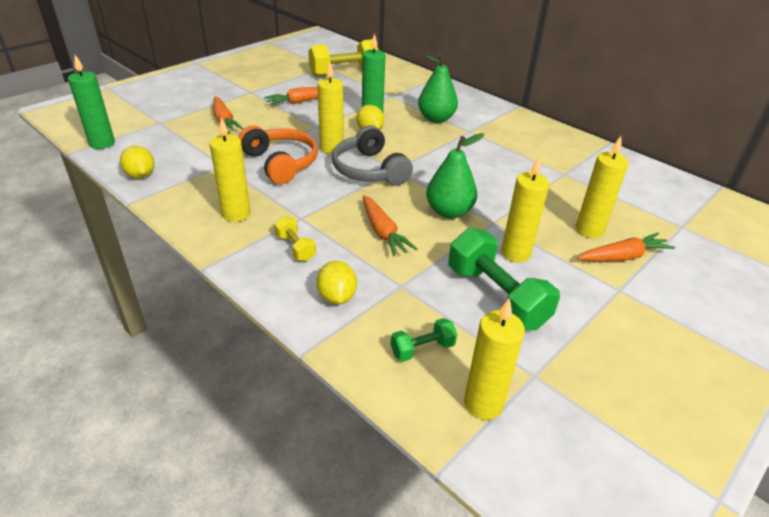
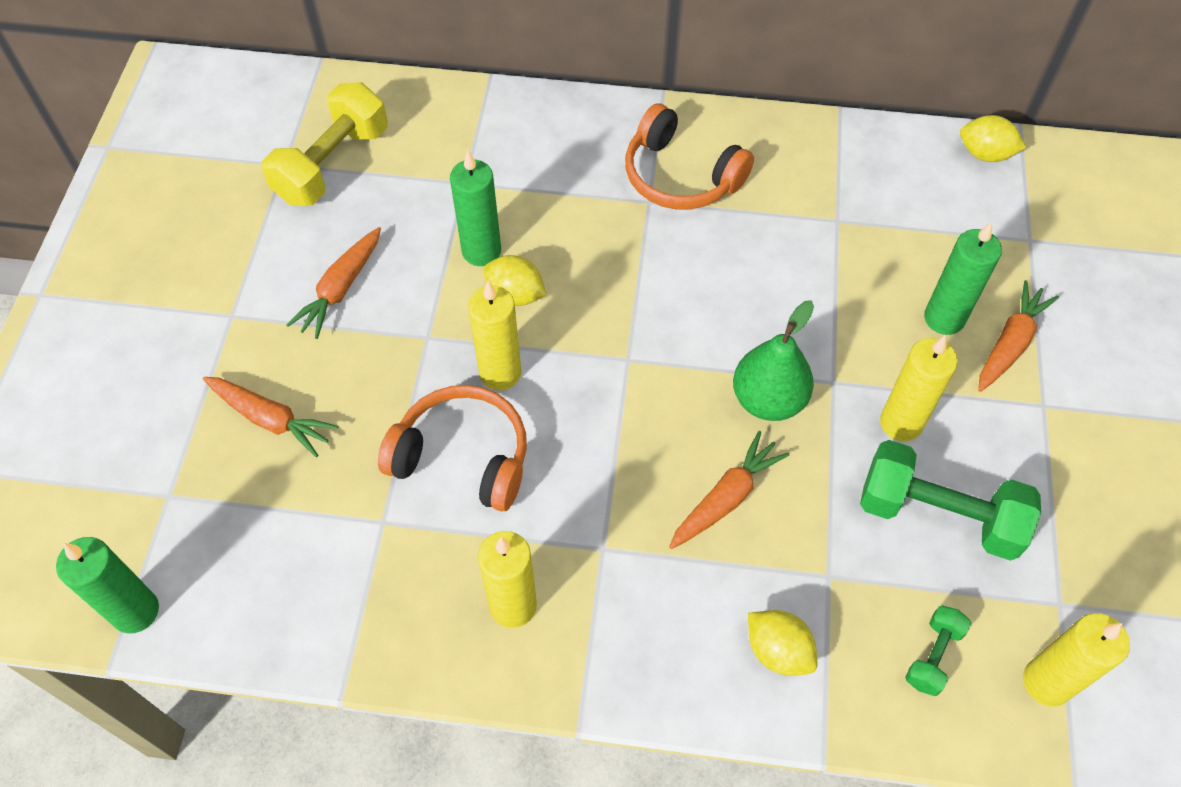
camera: 35 degrees left, 20 degrees up
(140, 175) = (288, 633): yellow lemon -> yellow lemon (985, 154)
(295, 248) = (652, 608): yellow dumbbell -> none
(369, 170) = (597, 385): grey headphones -> none
(383, 232) = (726, 498): orange carrot -> orange carrot turned 75 degrees counterclockwise
(436, 119) = (580, 200): green pear -> none
(495, 130) = (680, 176): none -> orange headphones
(589, 230) = (944, 318): yellow candle -> green candle

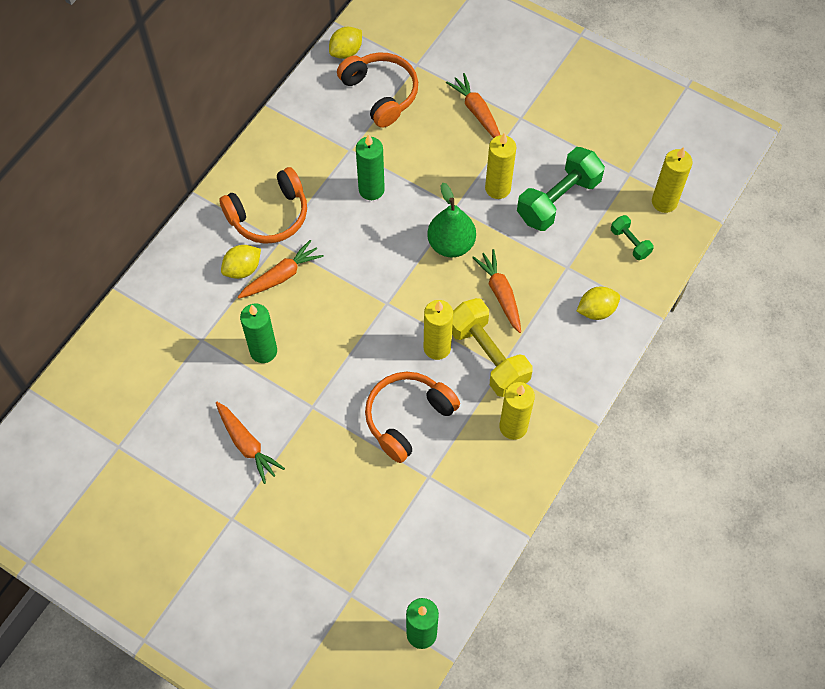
camera: 65 degrees left, 5 degrees up
(271, 419) = (325, 518): orange carrot -> orange carrot (281, 276)
(332, 164) = (137, 415): yellow dumbbell -> yellow dumbbell (488, 356)
(500, 373) = (360, 375): yellow candle -> yellow candle (437, 348)
(515, 295) = (308, 345): yellow lemon -> yellow lemon (242, 269)
(944, 318) = (444, 133): green candle -> green candle (371, 190)
(950, 218) = (381, 93): none -> orange headphones

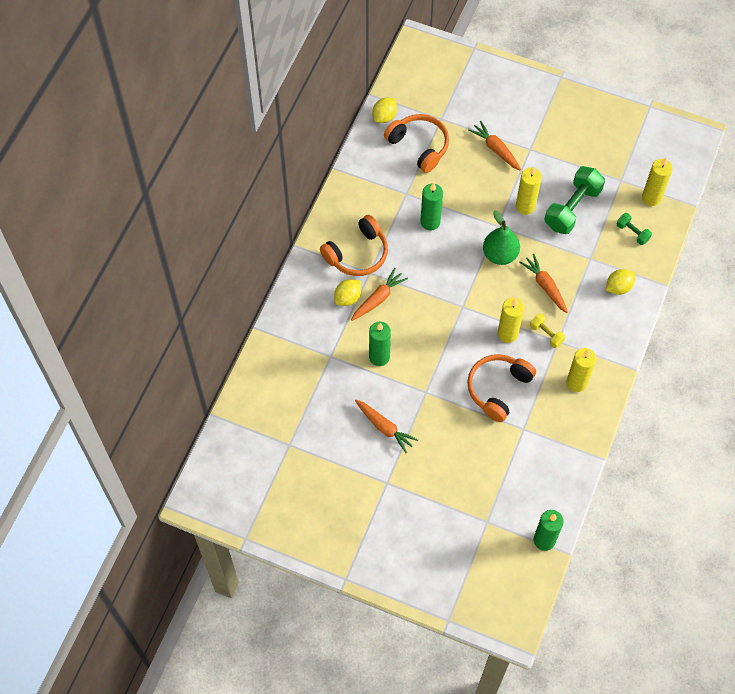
camera: 10 degrees left, 0 degrees up
(488, 356) = (546, 334): yellow dumbbell -> yellow dumbbell, size x0.50

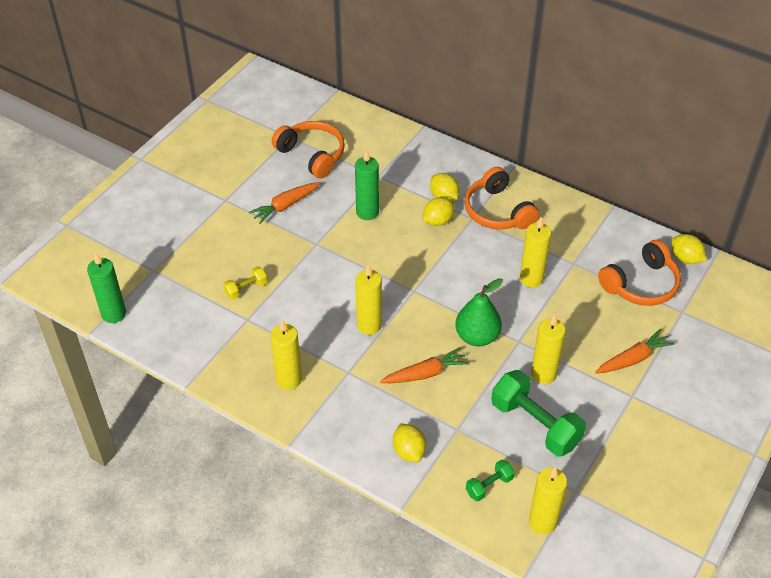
camera: 100 degrees right, 15 degrees down
(378, 298) = (438, 221): orange carrot -> yellow lemon
(430, 222) = (531, 278): green candle -> yellow candle
(498, 389) = (302, 305): orange headphones -> orange headphones (312, 155)
(546, 334) = (360, 362): yellow dumbbell -> yellow dumbbell (246, 289)

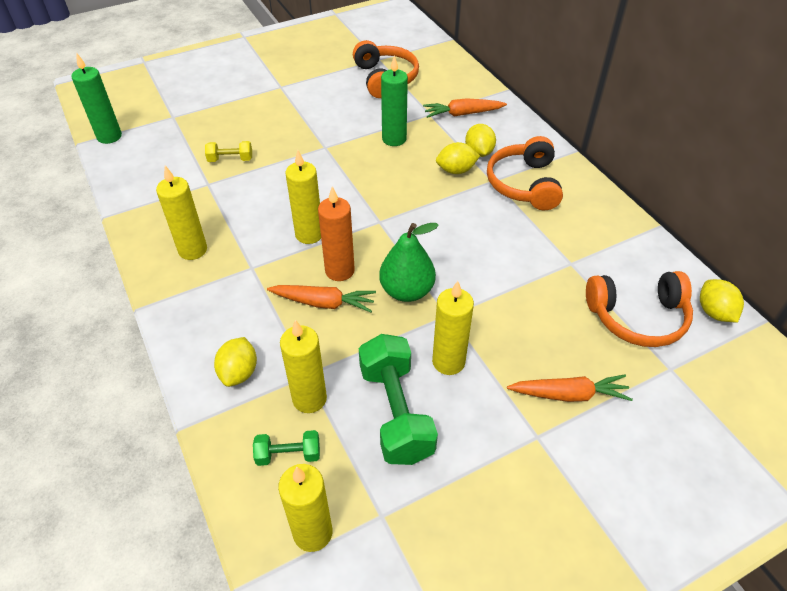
camera: 30 degrees right, 0 degrees up
(285, 206) = (326, 108): orange carrot -> orange carrot (462, 114)
(416, 344) = (339, 271): none -> orange candle
(531, 278) = (511, 259): yellow candle -> yellow candle (309, 399)

